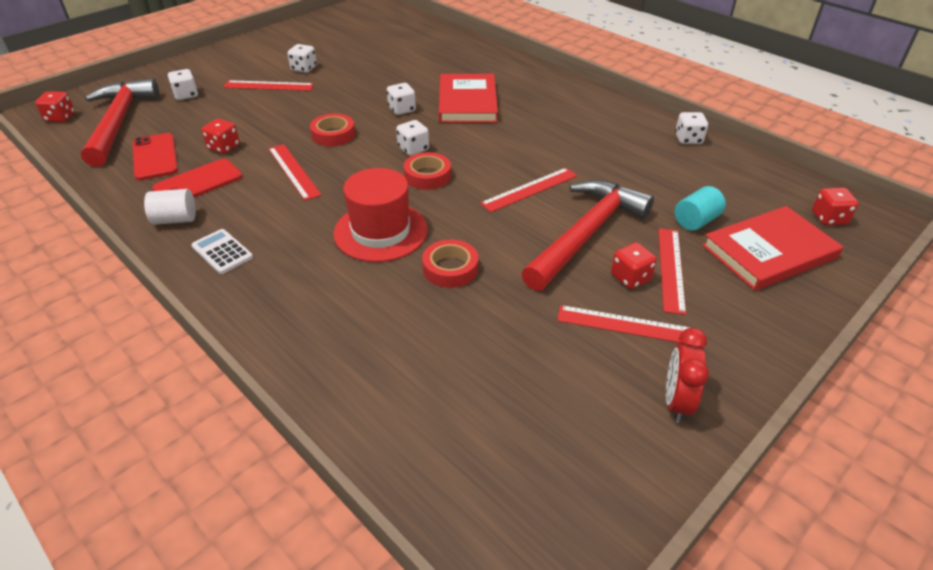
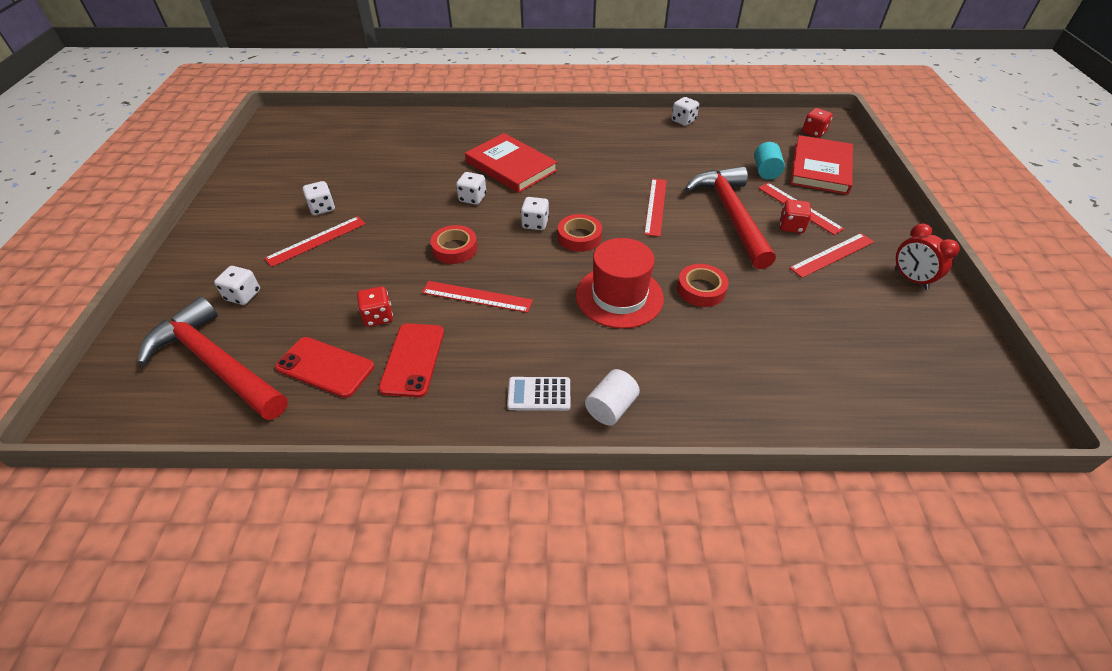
camera: 45 degrees left, 5 degrees up
(60, 118) = (128, 403): red dice -> none
(175, 219) = (452, 401): white cylinder -> white cylinder (611, 407)

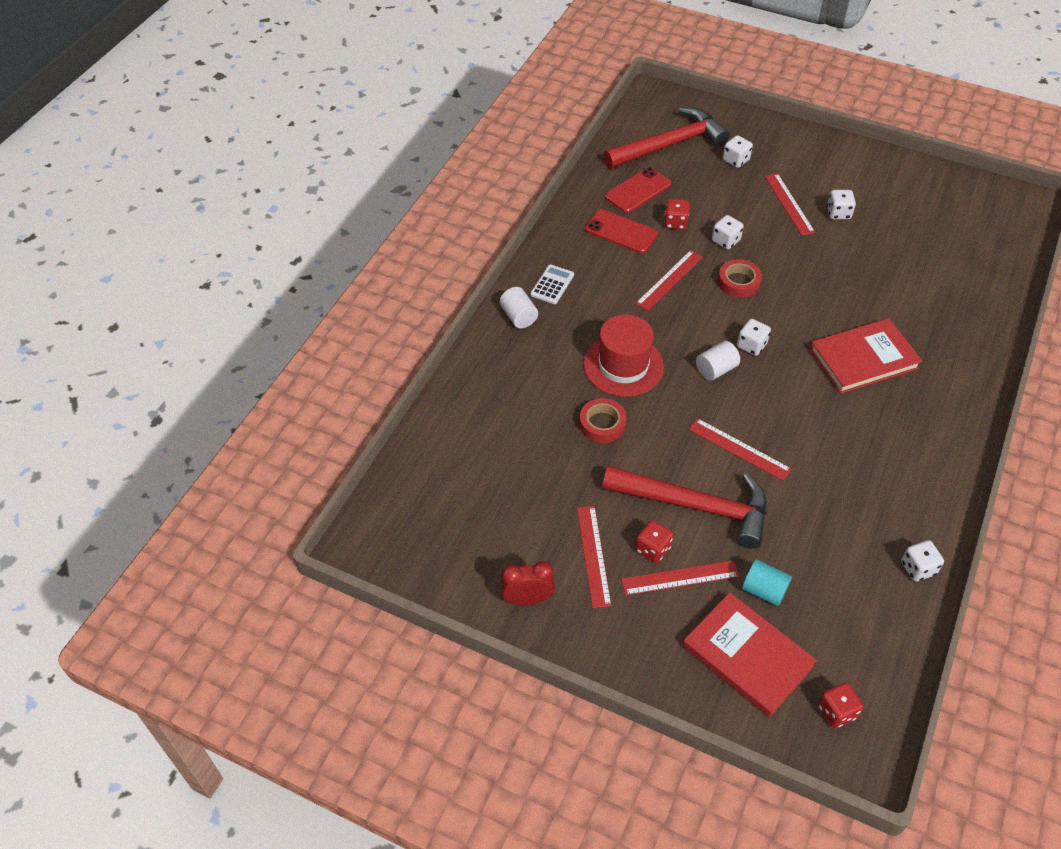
camera: 115 degrees right, 5 degrees up
(472, 198) = (813, 313): white dice -> white dice (725, 241)
(579, 237) = (716, 369): red tape -> white cylinder

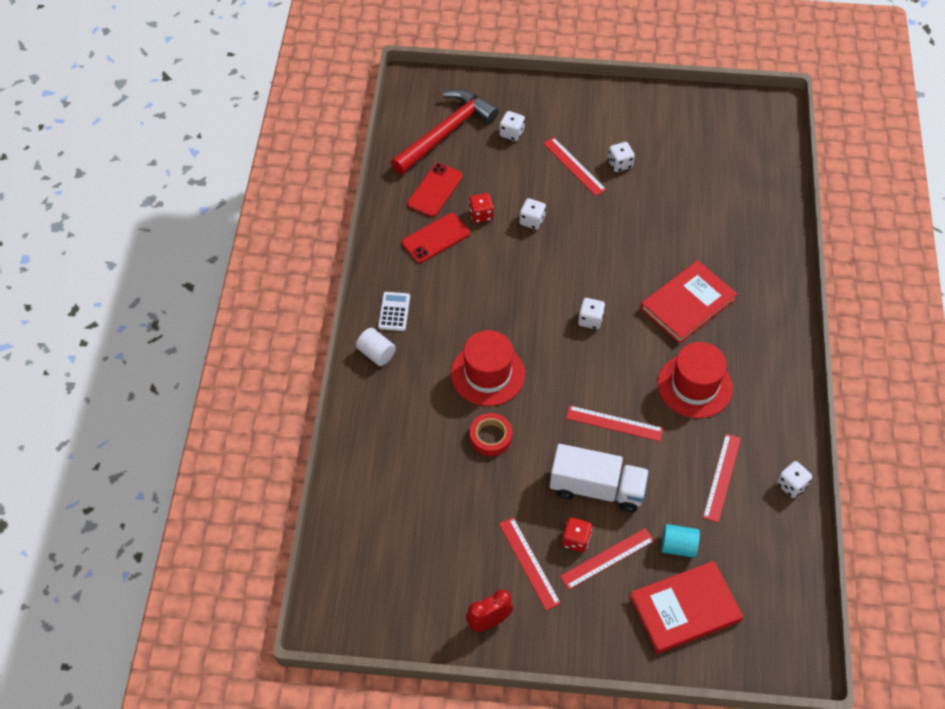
camera: 20 degrees left, 5 degrees up
(621, 232) = (435, 238): red phone -> red phone turned 45 degrees counterclockwise
(669, 280) = (497, 275): red ruler -> red ruler (722, 477)
(695, 506) = (597, 488): red hammer -> white truck
(716, 369) = (568, 353): white cylinder -> none
(738, 282) = (557, 260): red tape -> none
(747, 656) = (685, 608): red book -> red book turned 45 degrees counterclockwise
(836, 711) = (768, 631): red dice -> none
(842, 438) = (694, 386): none -> red hat

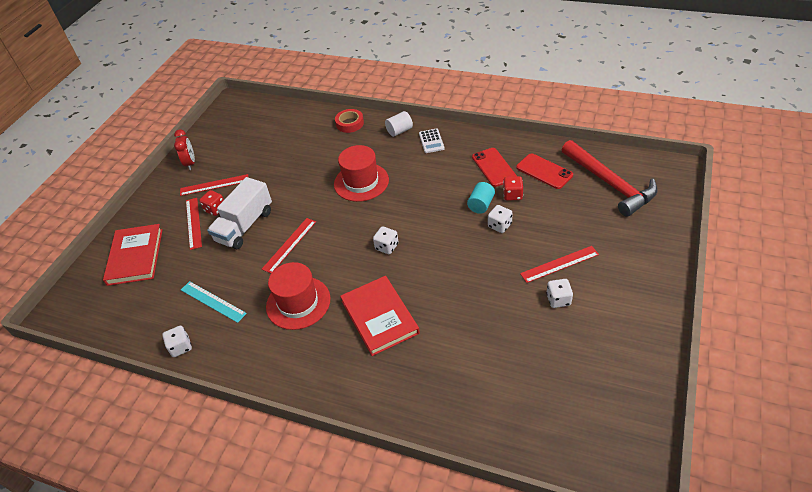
camera: 110 degrees right, 10 degrees down
(394, 312) = (431, 141): white calculator -> white calculator turned 60 degrees clockwise
(490, 437) = (311, 178): red tape -> red tape (350, 123)
(511, 133) = (606, 226): white dice -> none
(678, 546) = (178, 262): turquoise cylinder -> turquoise cylinder (481, 205)
(722, 477) = (212, 301): red ruler -> turquoise ruler

